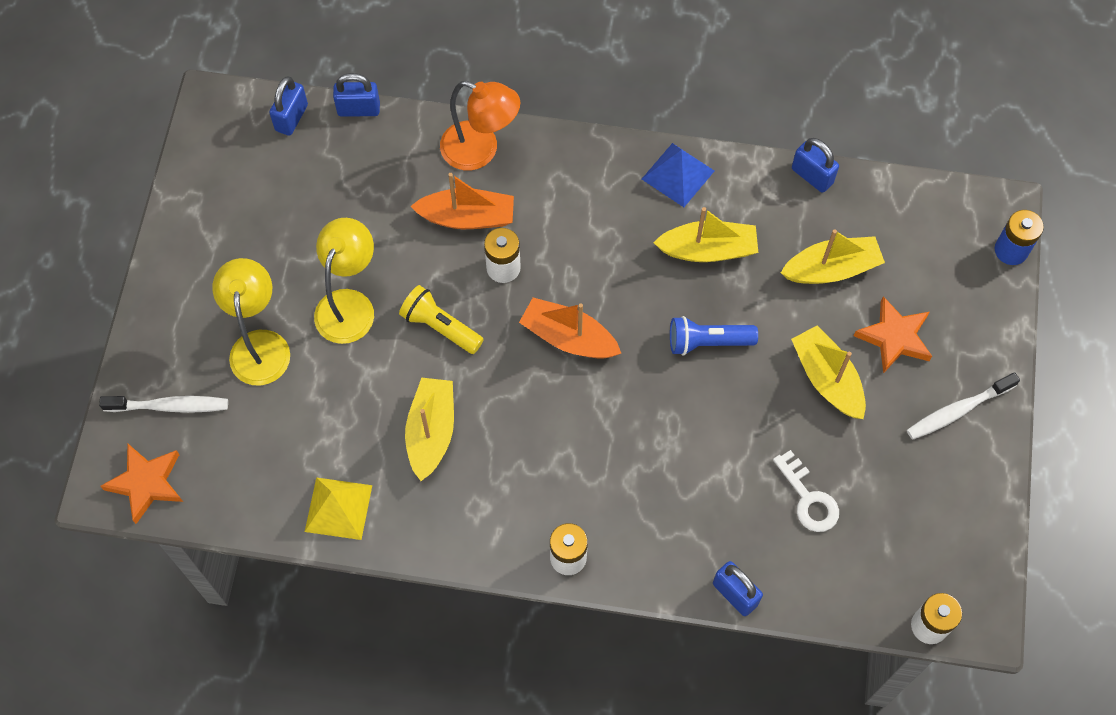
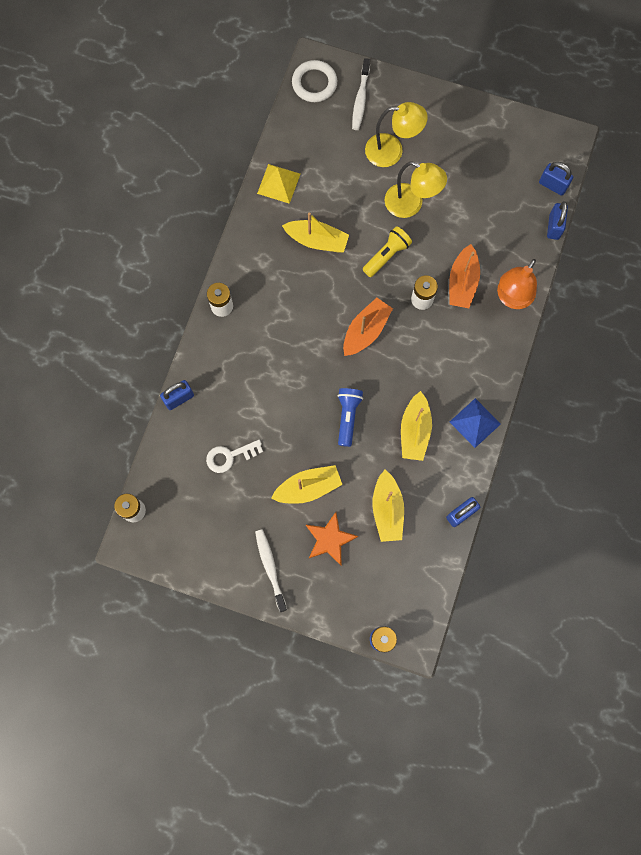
camera: 100 degrees right, 10 degrees up
(146, 483) = (314, 83): orange star -> white ring

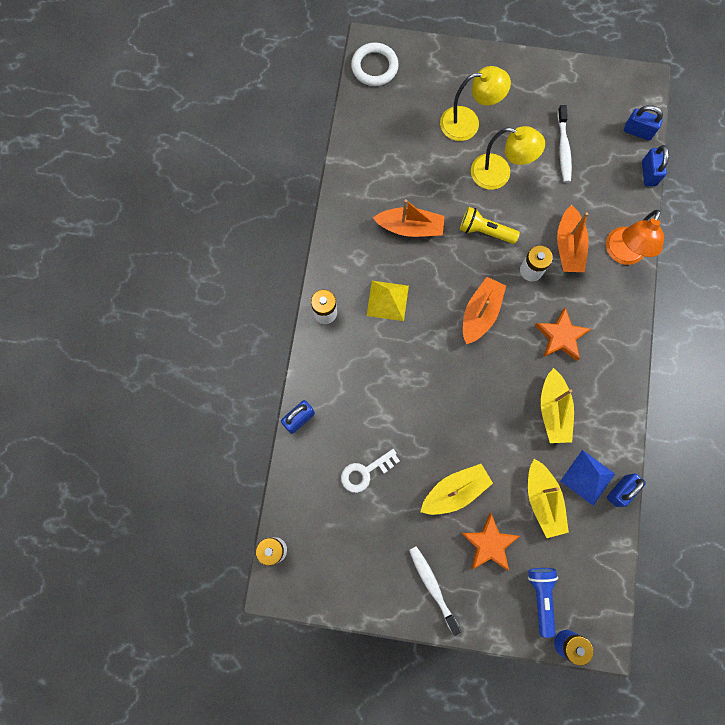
camera: 10 degrees left, 0 degrees up
(279, 183) = (358, 175): yellow pyramid -> yellow pyramid (387, 300)
(317, 240) = (410, 227): yellow boat -> orange boat
(348, 417) = (480, 407): blue flashlight -> blue flashlight (541, 597)
(360, 99) = (425, 75): white toothbrush -> white toothbrush (563, 148)
(386, 255) = (485, 231): yellow flashlight -> yellow flashlight turned 105 degrees counterclockwise
(436, 365) = (561, 336): none -> orange star
(475, 422) = (614, 391): blue pyramid -> blue pyramid (587, 477)

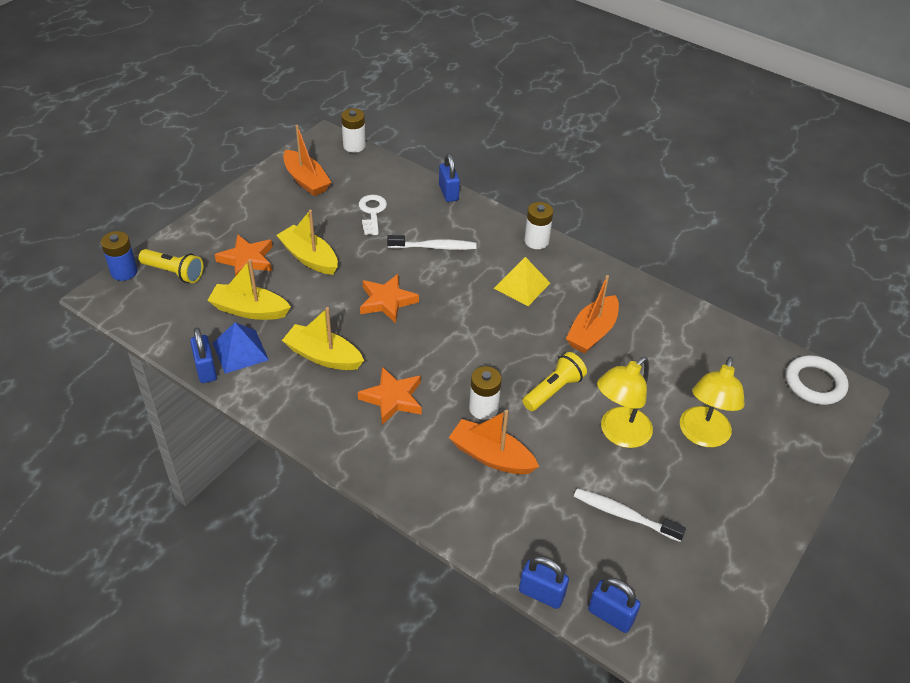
camera: 115 degrees right, 30 degrees down
(432, 586) = (247, 214): white toothbrush -> white toothbrush (434, 247)
(455, 491) = (309, 257): yellow boat -> yellow boat turned 135 degrees clockwise
(467, 396) = (387, 301): none -> orange star
(480, 313) = (463, 346): orange boat -> orange boat (306, 180)
(541, 597) = (174, 273): blue flashlight -> yellow flashlight
(622, 254) = (449, 504): orange lamp -> none
(638, 131) = (610, 615): blue padlock -> blue padlock turned 75 degrees clockwise

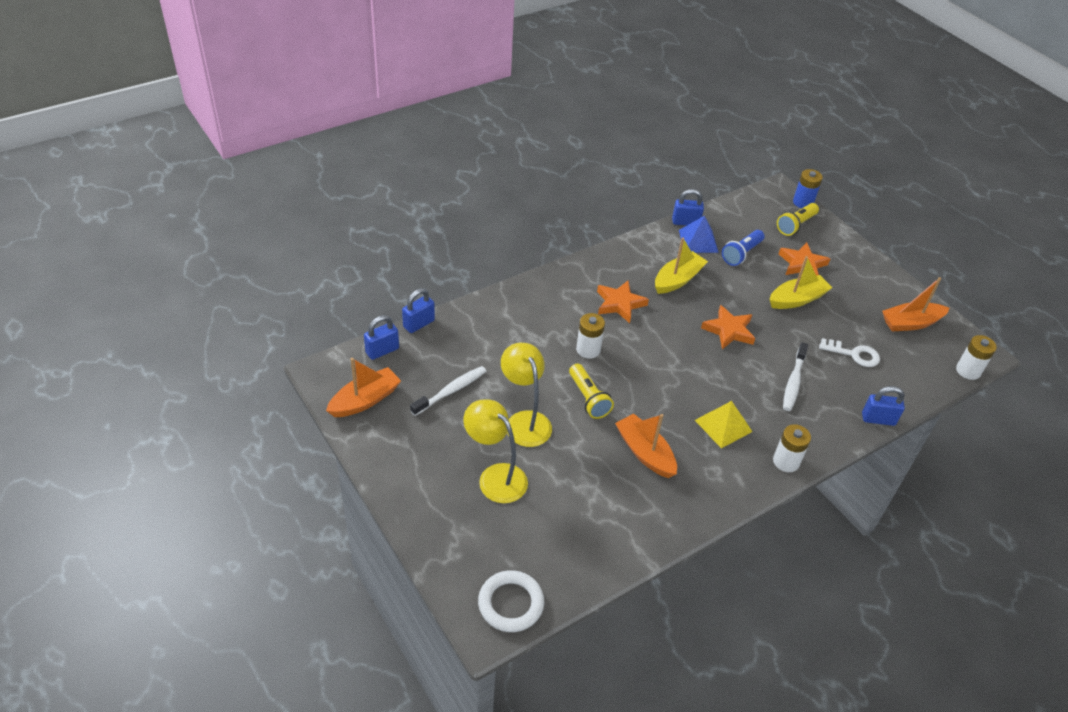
camera: 110 degrees right, 0 degrees up
(249, 310) = (741, 254): yellow boat -> blue flashlight
(491, 456) = (541, 338): orange boat -> orange boat (365, 400)

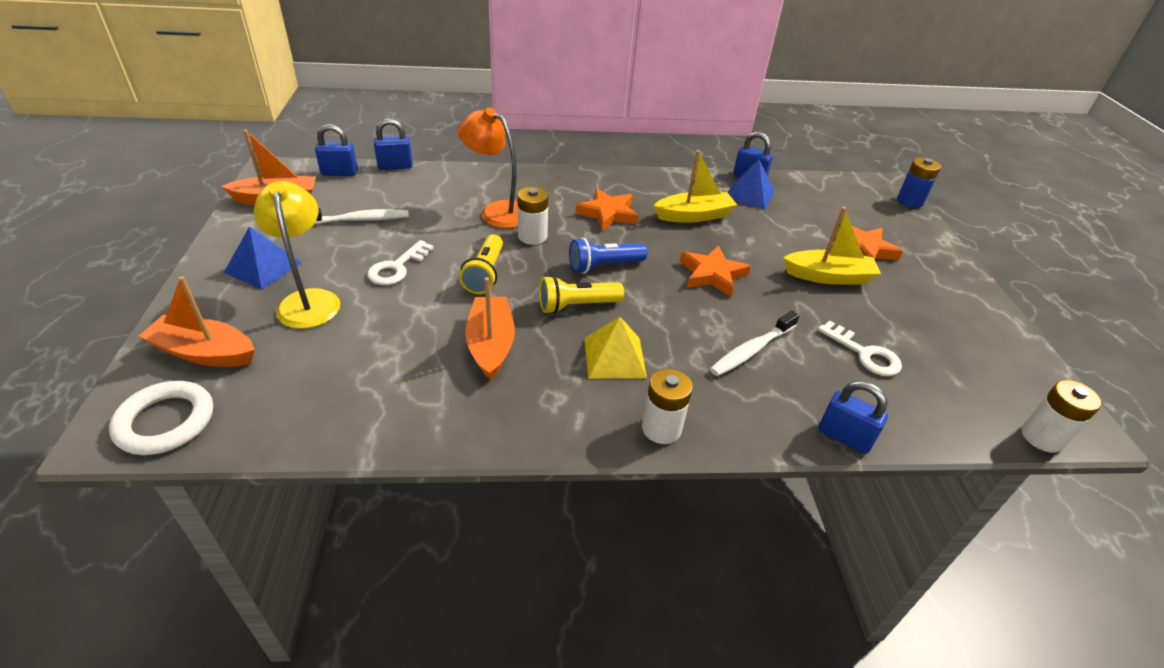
camera: 30 degrees right, 5 degrees down
(432, 466) = (263, 267): none -> blue pyramid
(524, 421) = (397, 267): yellow lamp -> white key
(541, 336) = (497, 211): none -> orange lamp
(741, 254) = (792, 219): blue flashlight -> blue flashlight (604, 266)
(796, 225) = (884, 216): yellow flashlight -> yellow flashlight (577, 306)
(910, 323) = (979, 352): orange boat -> orange boat (204, 352)

